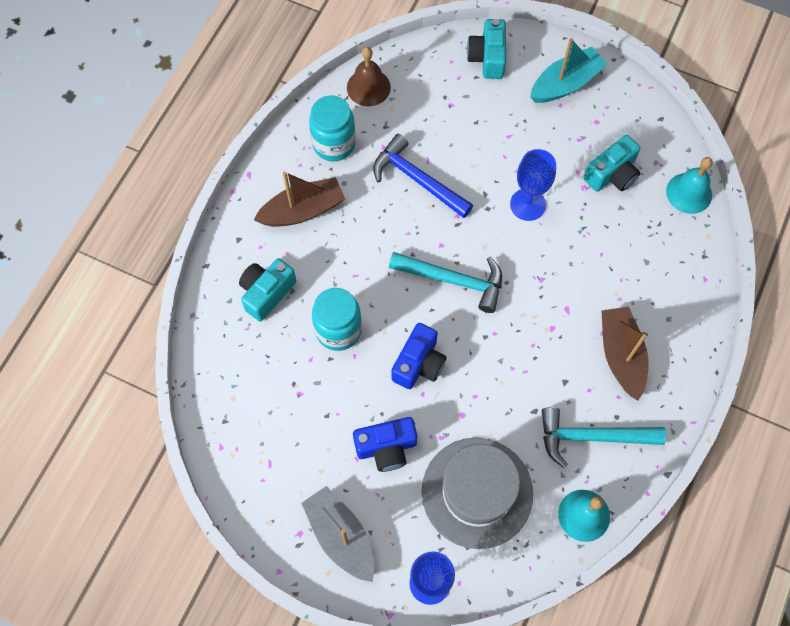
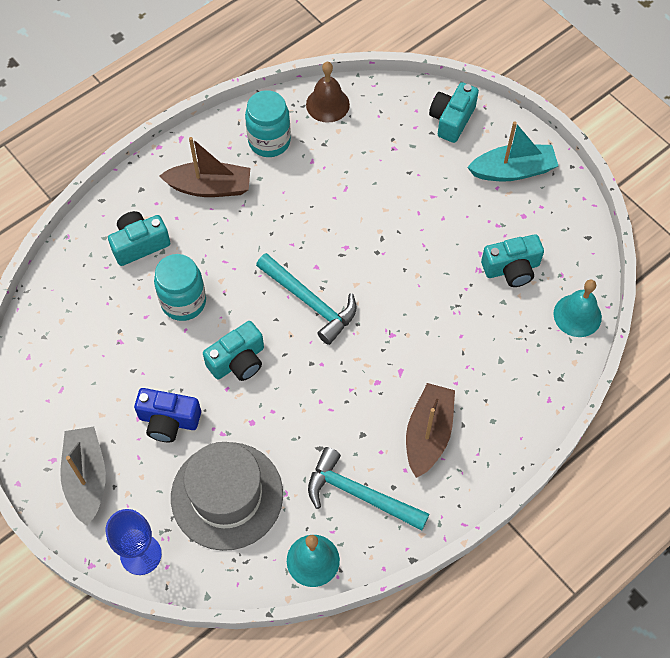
camera: 25 degrees right, 5 degrees down
(417, 180) = (327, 201): blue hammer -> none
(419, 364) = (238, 361): blue camera -> turquoise camera
(527, 204) = (416, 263): blue goblet -> none

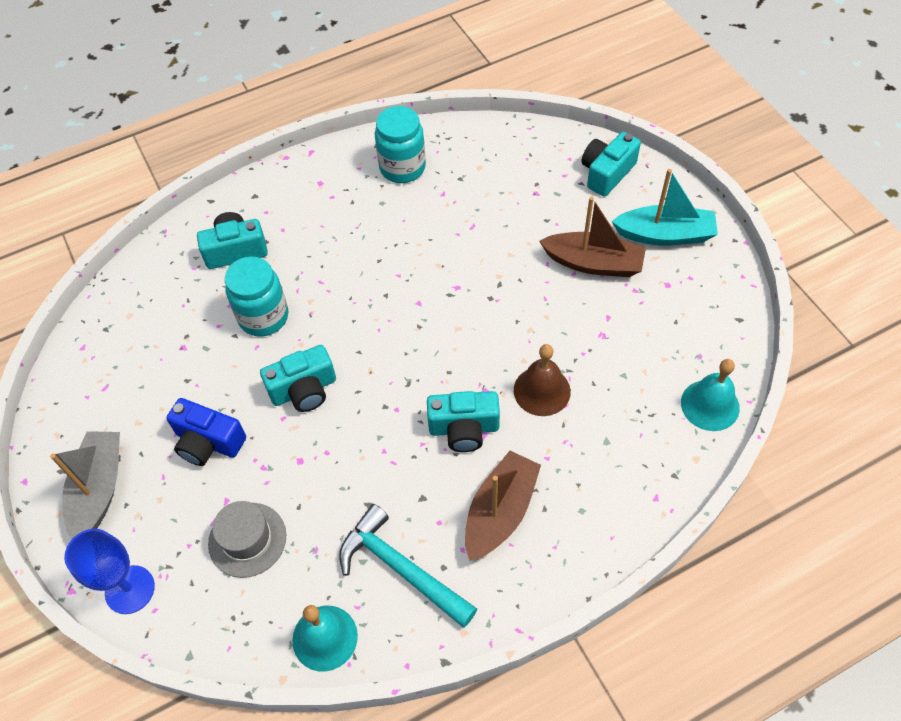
camera: 15 degrees right, 5 degrees down
(210, 187) = (326, 204): brown boat -> brown boat (593, 263)
(227, 495) = (247, 539): grey hat -> grey hat, size x0.58
(310, 302) = (401, 339): turquoise hammer -> none
(327, 104) = (474, 140): brown bell -> brown bell (542, 391)
(511, 269) = (641, 340): turquoise camera -> turquoise camera (464, 428)

